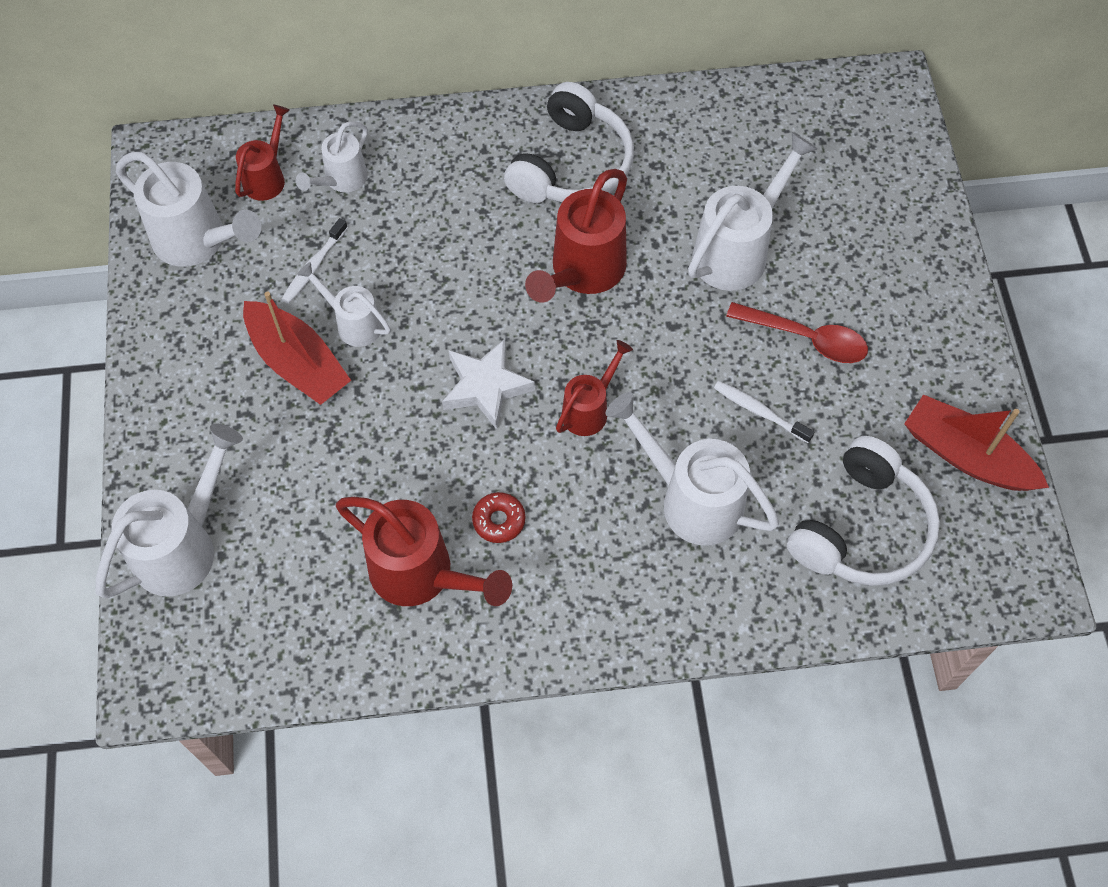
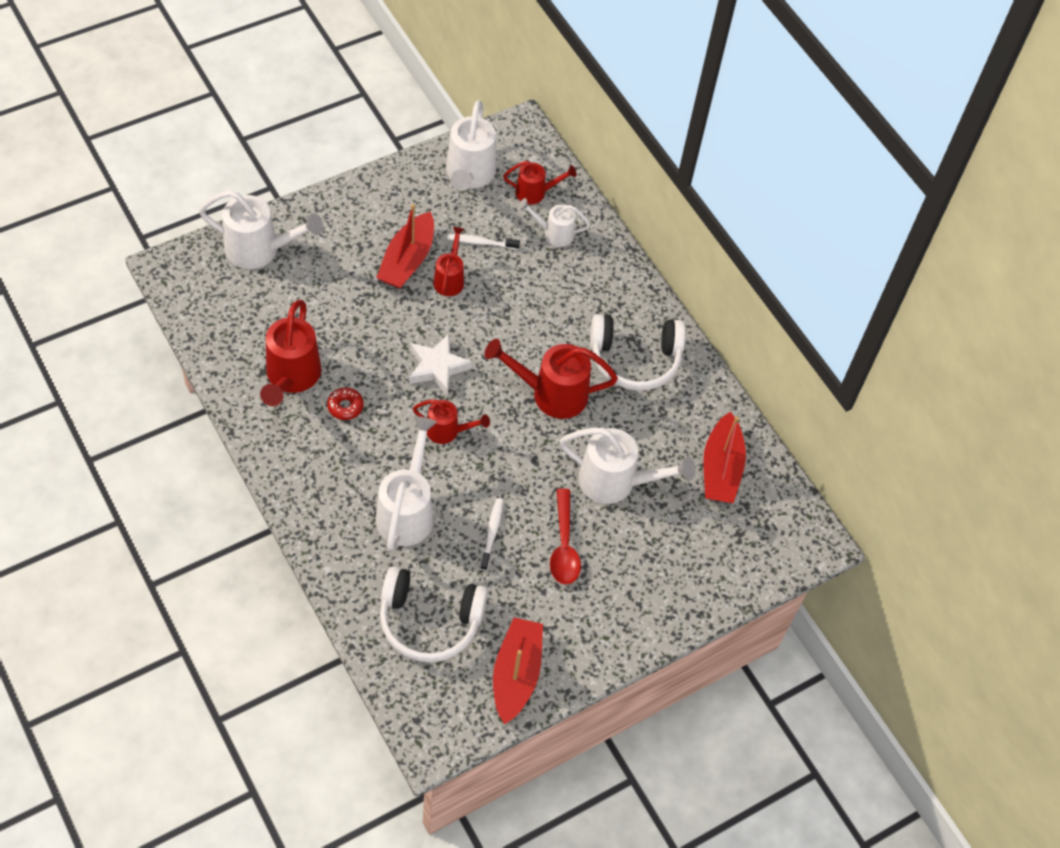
camera: 60 degrees right, 5 degrees down
(353, 323) = (449, 279): white watering can -> red watering can
(760, 137) = (721, 468): none -> red boat

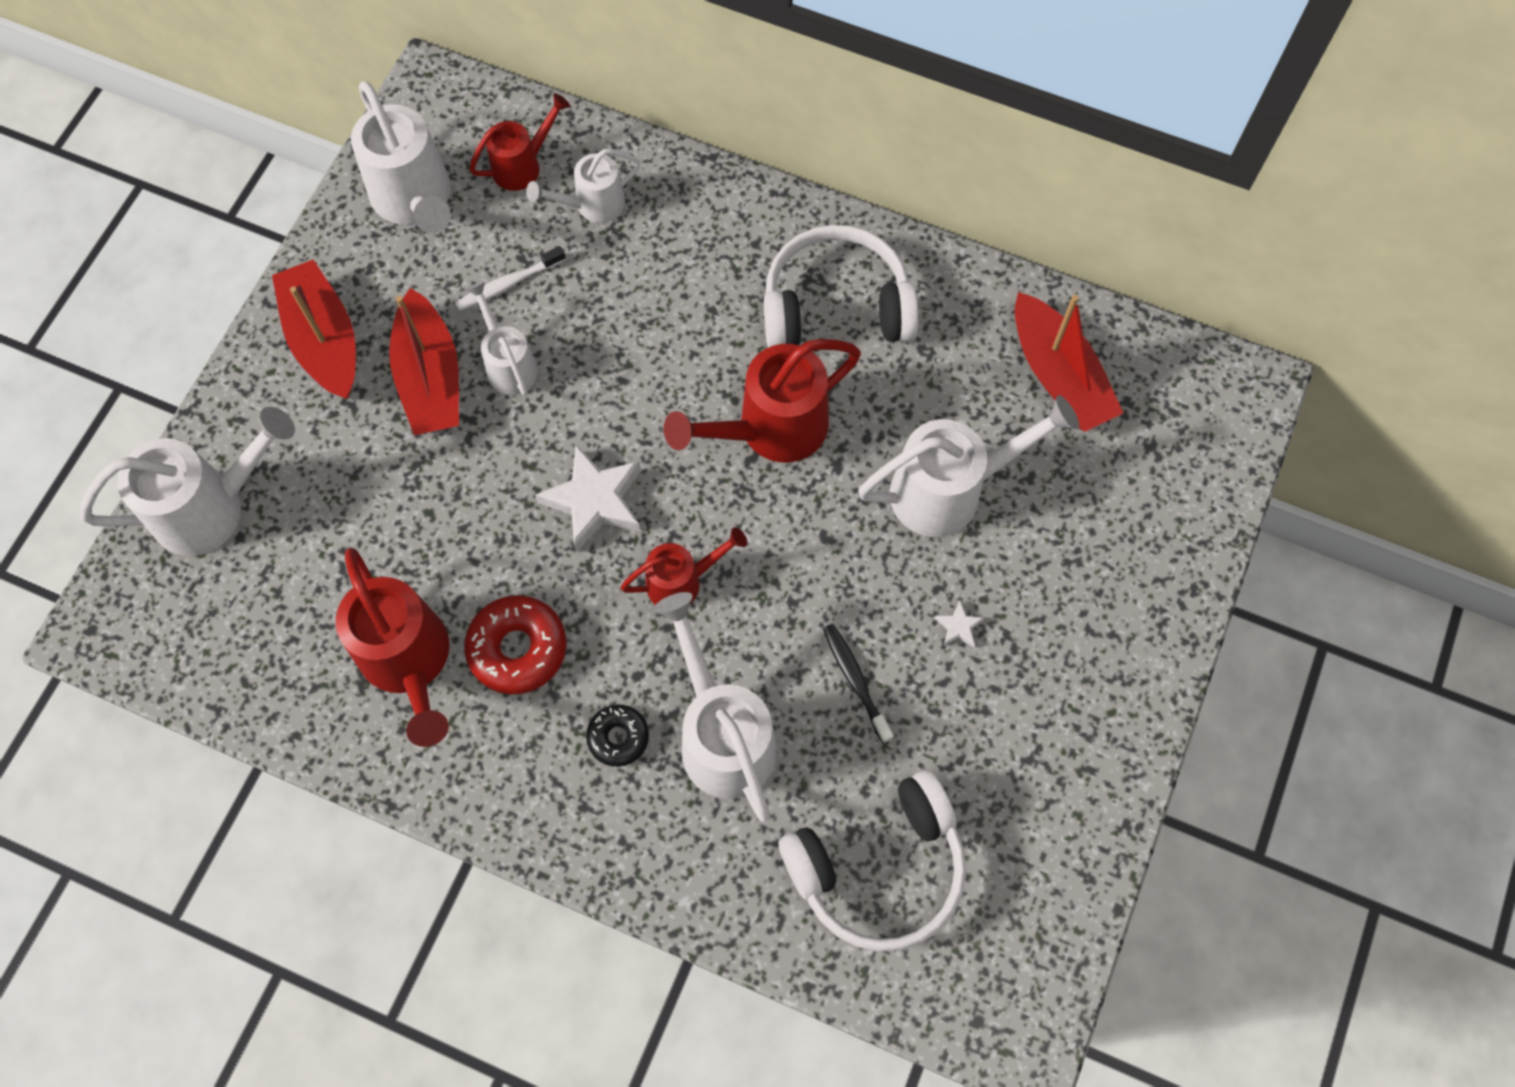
camera: 30 degrees left, 10 degrees up
(345, 406) = (518, 649): red donut -> red donut, size x1.65
(358, 477) = (618, 737): none -> black donut
(449, 279) = (509, 364): red watering can -> white watering can
(492, 533) = (855, 680): white toothbrush -> black toothbrush
(516, 674) = (1046, 853): red boat -> red boat (324, 340)
(564, 545) = (958, 627): red spoon -> white star
(635, 359) = (836, 306): white headphones -> white headphones turned 150 degrees counterclockwise

